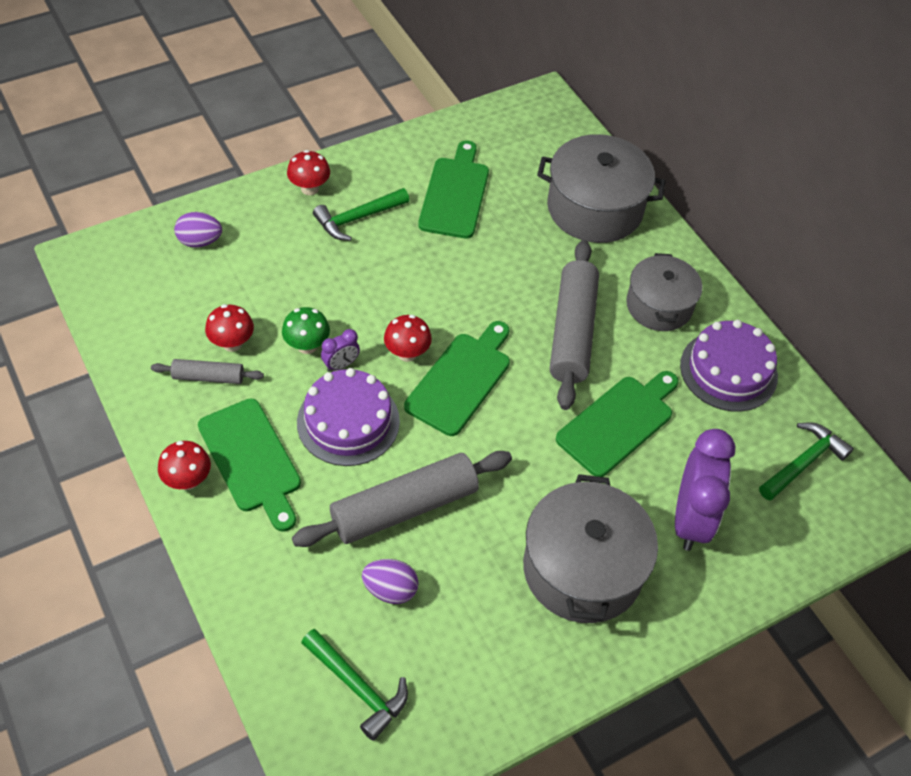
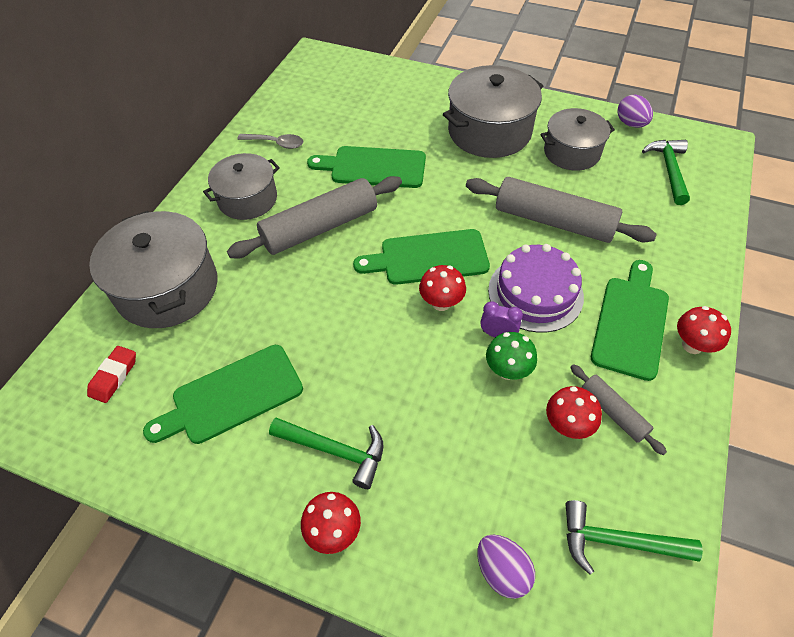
camera: 125 degrees left, 0 degrees up
(390, 590) = (606, 193): purple egg -> purple egg (630, 124)
(475, 617) = (571, 152): none -> grey pot
(535, 149) = (114, 376): none -> red eraser
(690, 519) = (407, 110): purple clock -> none
(728, 370) = (276, 143): purple cake -> grey spoon
(803, 463) = (317, 90): green hammer -> green hammer (617, 541)

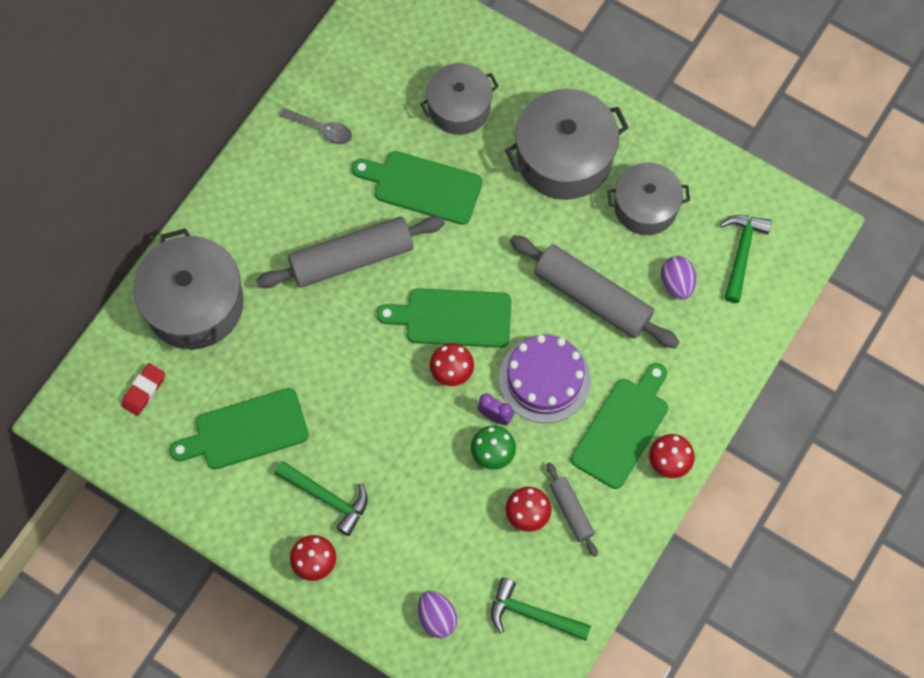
camera: 10 degrees right, 15 degrees up
(247, 199) = (282, 205): grey pot -> grey pot (459, 108)
(630, 124) = (729, 177): purple egg -> purple egg (677, 283)

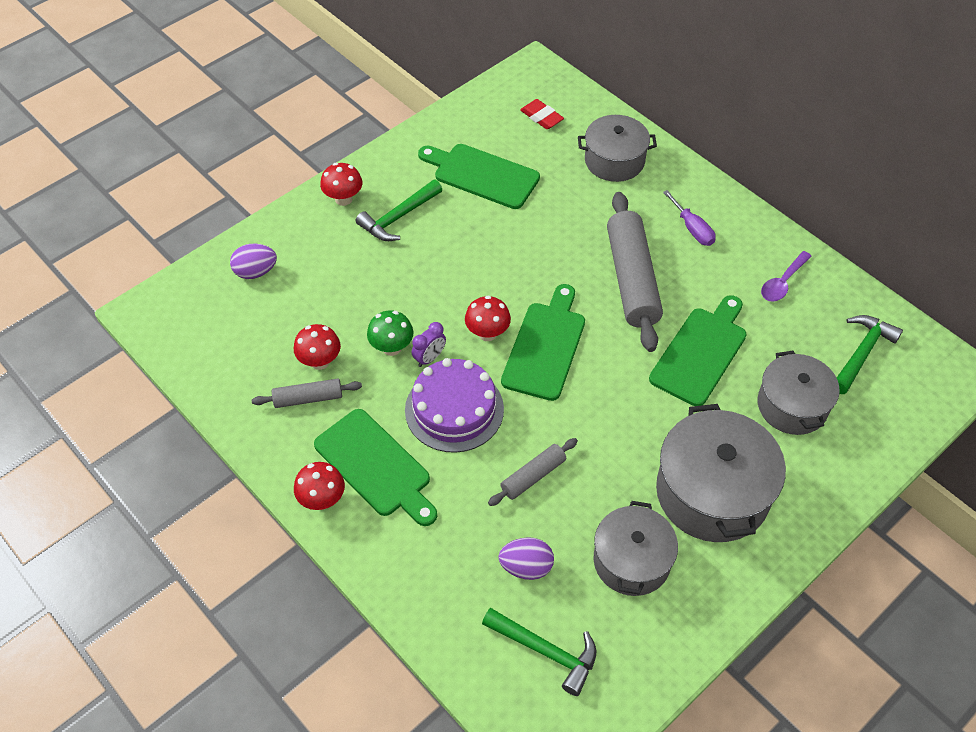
camera: 105 degrees right, 15 degrees down
(194, 304) = (614, 161): grey pot -> grey pot, size x0.65
(246, 430) = (482, 175): green cutting board -> green cutting board turned 60 degrees counterclockwise
(273, 215) = (692, 229): none -> purple screwdriver
(321, 129) = (782, 282): grey spoon -> purple spoon
(533, 614) = (223, 343): green hammer -> green hammer (862, 353)
(592, 297) = (533, 476): grey rolling pin -> grey rolling pin, size x0.51

